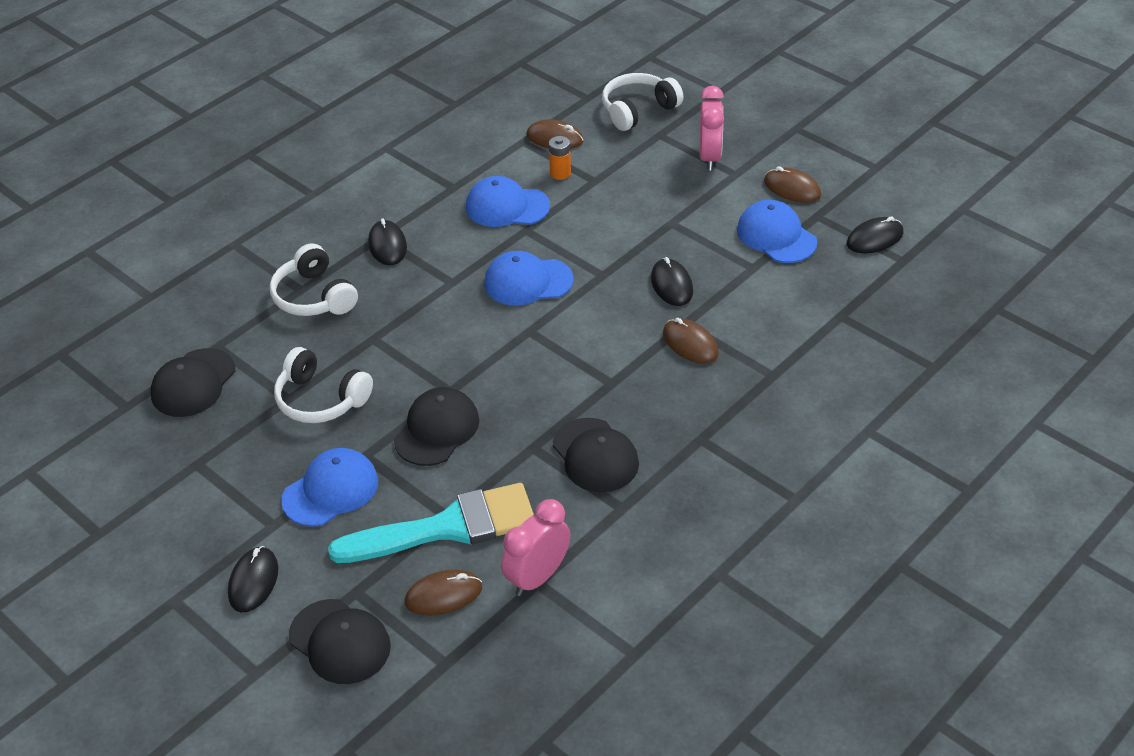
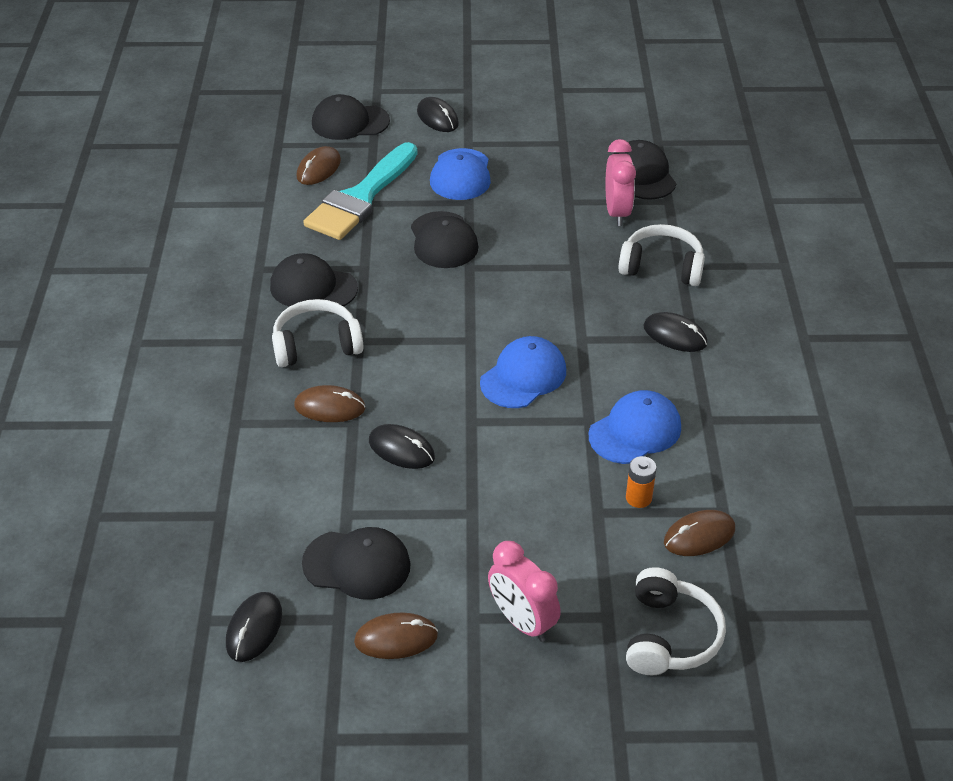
camera: 135 degrees right, 0 degrees up
(321, 399) = (547, 213): white headphones -> white headphones (316, 345)
(537, 577) = (271, 205): pink clock -> pink clock (617, 212)
(776, 236) = (357, 564): blue cap -> black cap

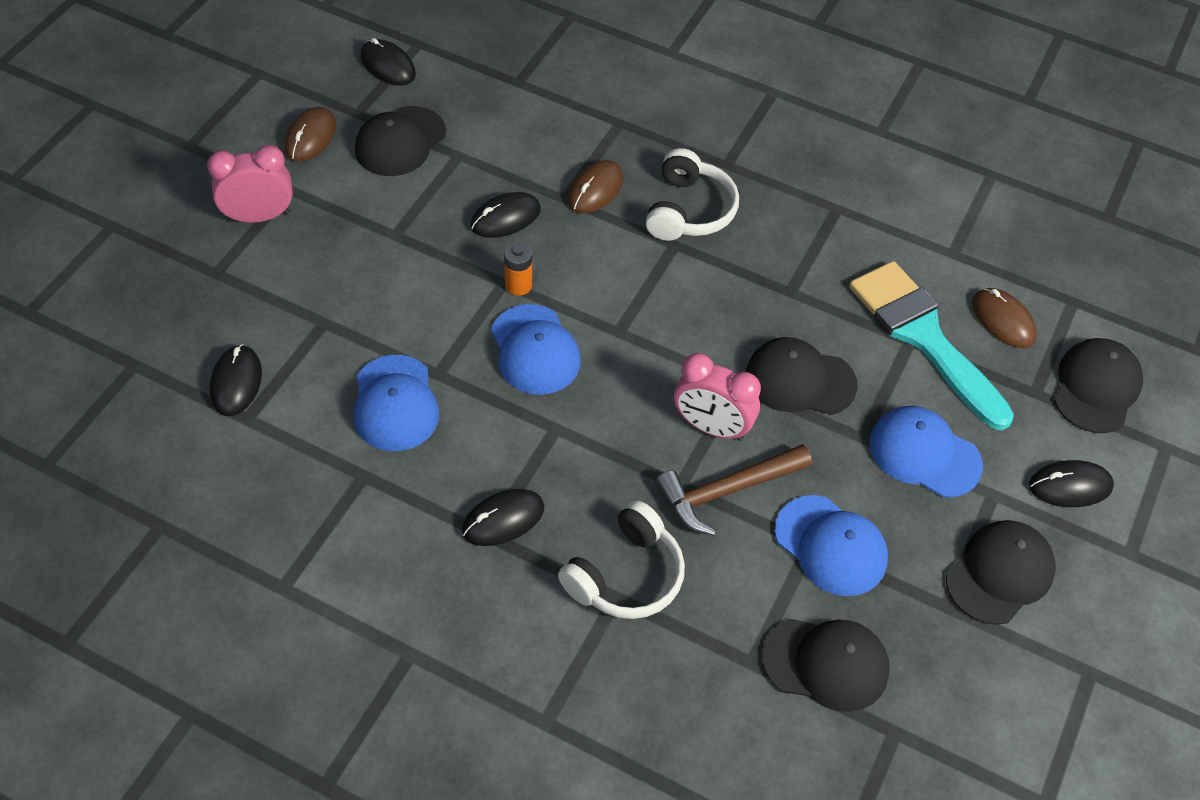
camera: 115 degrees right, 10 degrees up
(313, 287) = (780, 239): black cap -> black cap (999, 573)
(562, 193) = (831, 546): none -> blue cap
(562, 245) = (726, 491): none -> brown hammer
(617, 212) = (759, 586): pink clock -> pink clock (711, 427)
(638, 498) = (314, 361): orange battery -> orange battery (518, 285)
(669, 635) = (161, 303): white headphones -> none
(699, 536) = (236, 382): brown mouse -> black mouse

